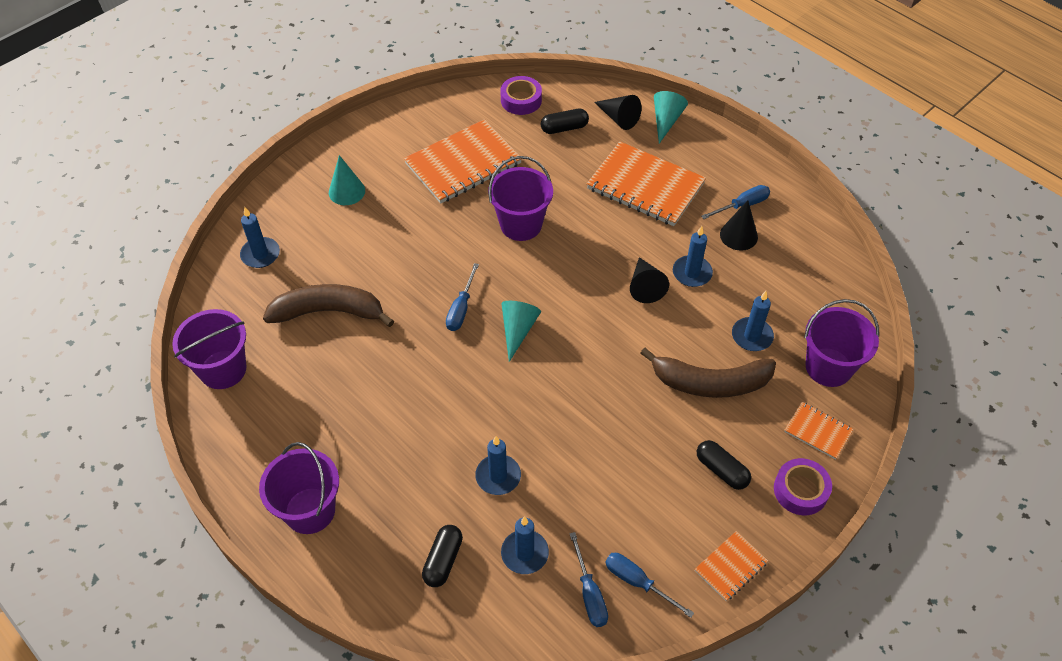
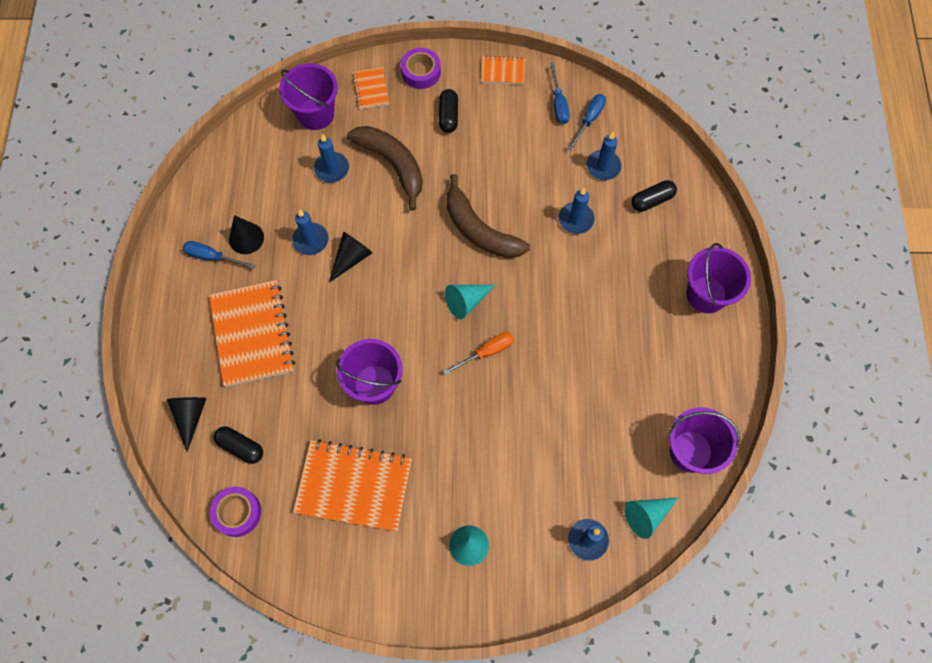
camera: 135 degrees left, 15 degrees up
(329, 311) = (579, 434): brown banana -> brown banana (479, 230)
(461, 309) = (486, 352): blue screwdriver -> orange screwdriver
(666, 121) = (161, 379): turquoise cone -> turquoise cone (647, 515)

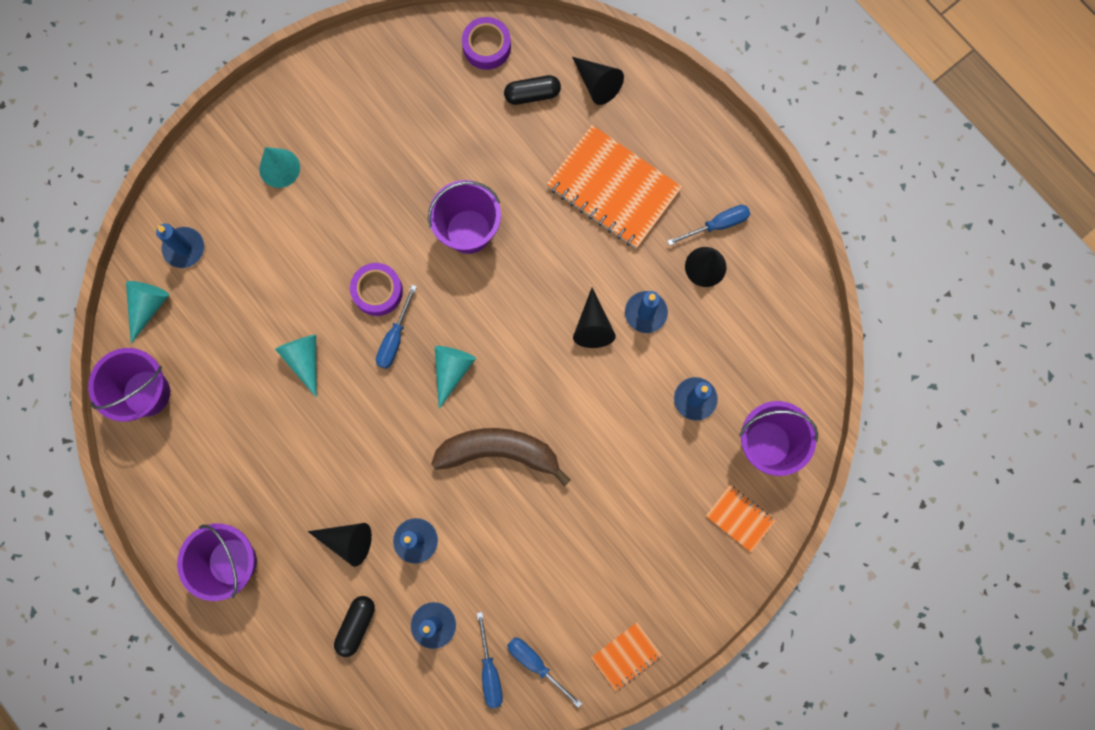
camera: 140 degrees right, 10 degrees up
(354, 486) = (412, 139): orange notebook -> none
(392, 164) = (641, 452): brown banana -> none
(421, 72) = (708, 582): purple tape -> purple tape (377, 291)
(448, 116) = (635, 553): black capsule -> none
(486, 352) = (394, 338): orange screwdriver -> blue screwdriver
(560, 386) = (304, 360): none -> turquoise cone
(620, 251) = (347, 541): none -> black cone

